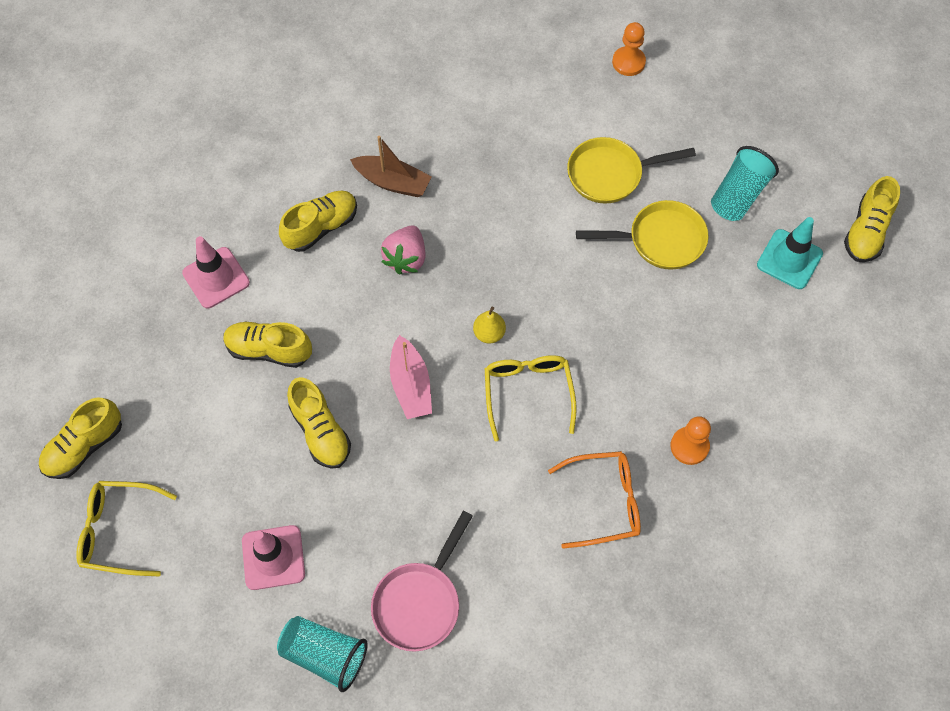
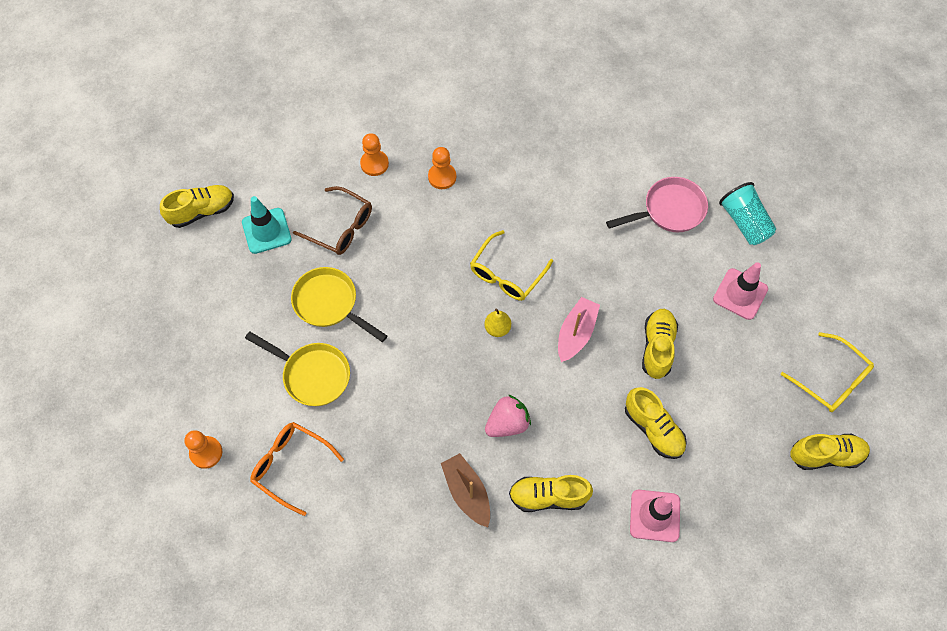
camera: 140 degrees left, 0 degrees up
(604, 502) = (519, 185): orange glasses -> orange glasses (291, 466)
(728, 315) = (340, 227): none -> brown glasses
(738, 195) = (248, 294): turquoise cup -> none
(769, 406) = (374, 164): none -> orange pawn

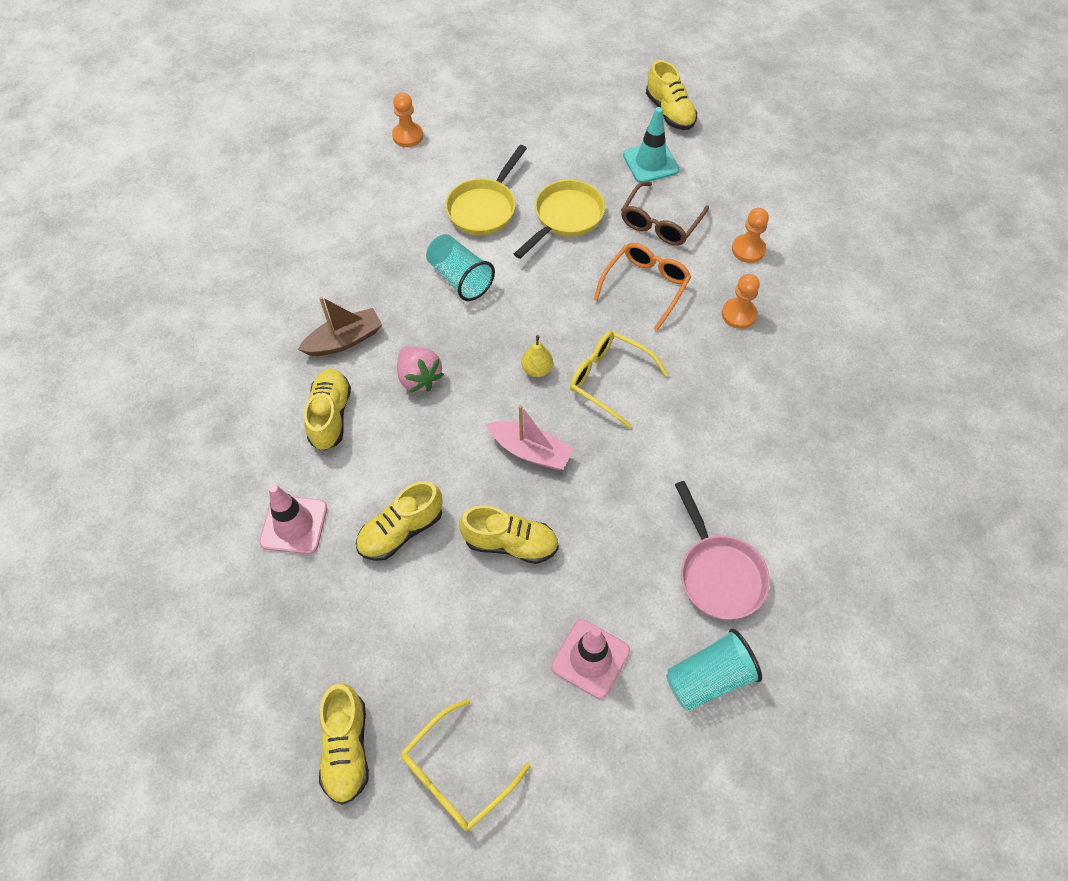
camera: 90 degrees right, 5 degrees down
(291, 466) = (388, 197): orange glasses -> orange glasses (645, 286)
(397, 394) = (460, 278): none -> turquoise cup

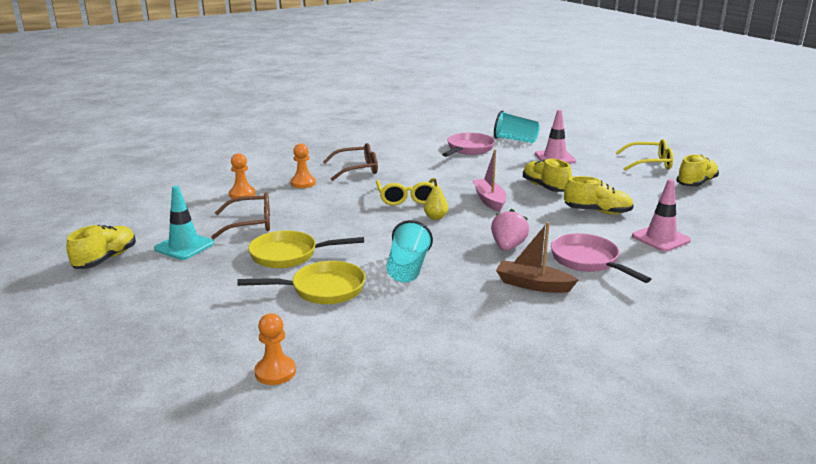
camera: 130 degrees left, 35 degrees down
(330, 416) = (588, 261): yellow shoe -> pink pan
(645, 286) = (318, 211): orange glasses -> none
(744, 390) = (357, 169): none -> brown glasses

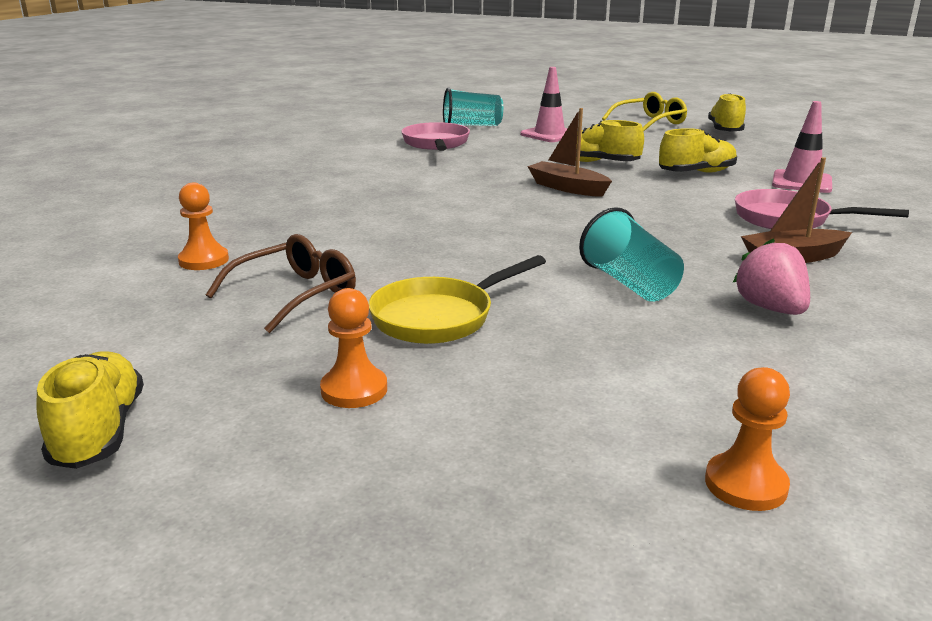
camera: 35 degrees left, 0 degrees up
(184, 246) = (233, 360): turquoise traffic cone -> none
(303, 183) = (281, 224): orange pawn -> orange pawn (354, 390)
(322, 289) = (576, 345): yellow pan -> none
(357, 169) = (331, 191): brown glasses -> none
(407, 198) = (465, 208): yellow glasses -> none
(435, 217) = (543, 219): yellow pear -> none
(489, 200) = (567, 188): pink boat -> brown boat
(508, 247) = (686, 228): pink strawberry -> pink strawberry (770, 308)

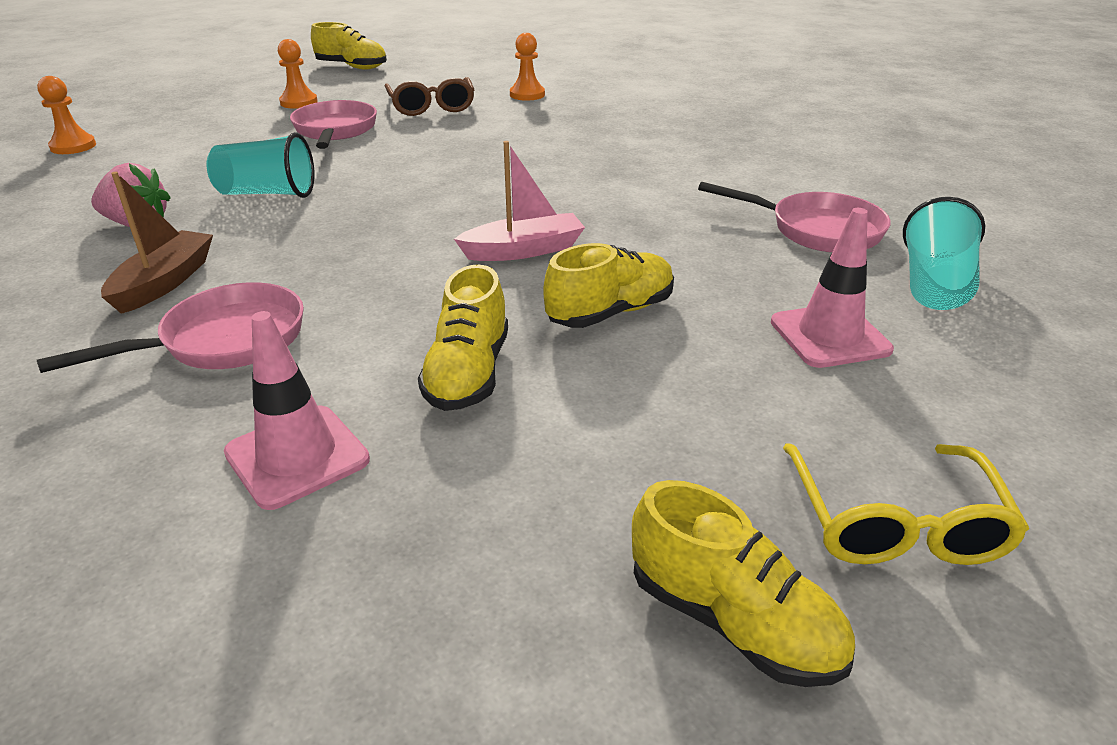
camera: 120 degrees right, 10 degrees up
(439, 317) = (335, 131): yellow pan -> pink pan
(567, 188) = (523, 250): brown boat -> pink boat

